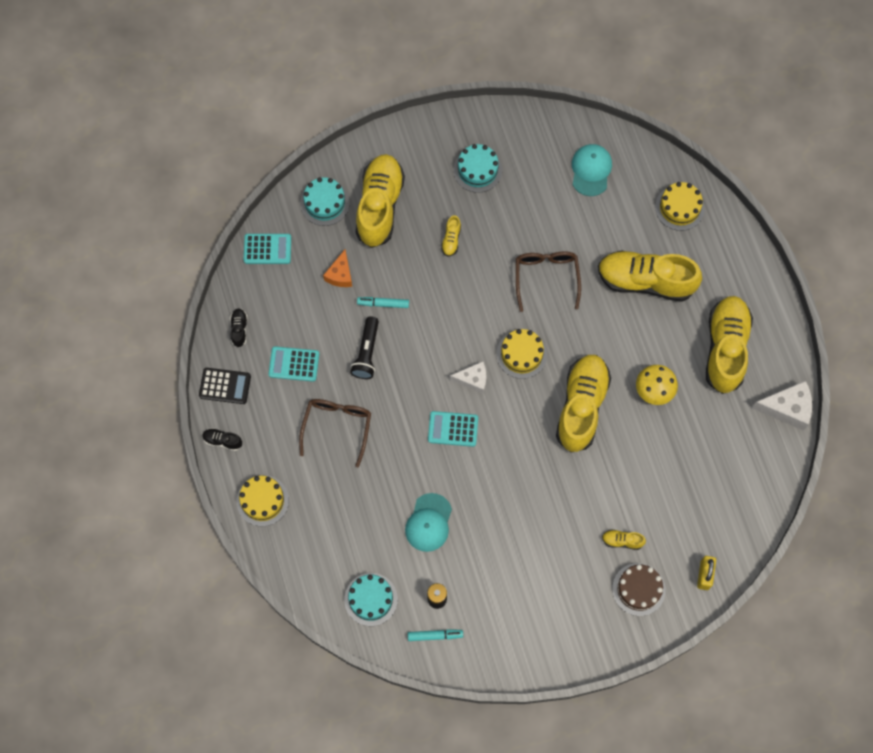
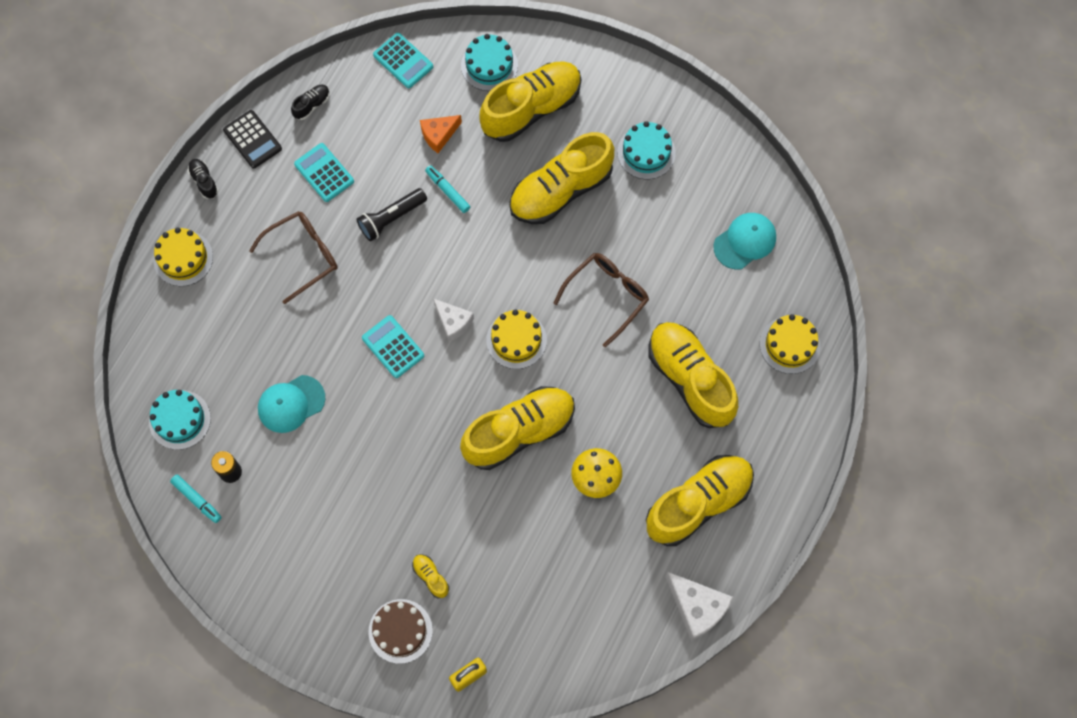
camera: 45 degrees right, 0 degrees up
(451, 240) = (561, 190): yellow shoe -> yellow shoe, size x2.50

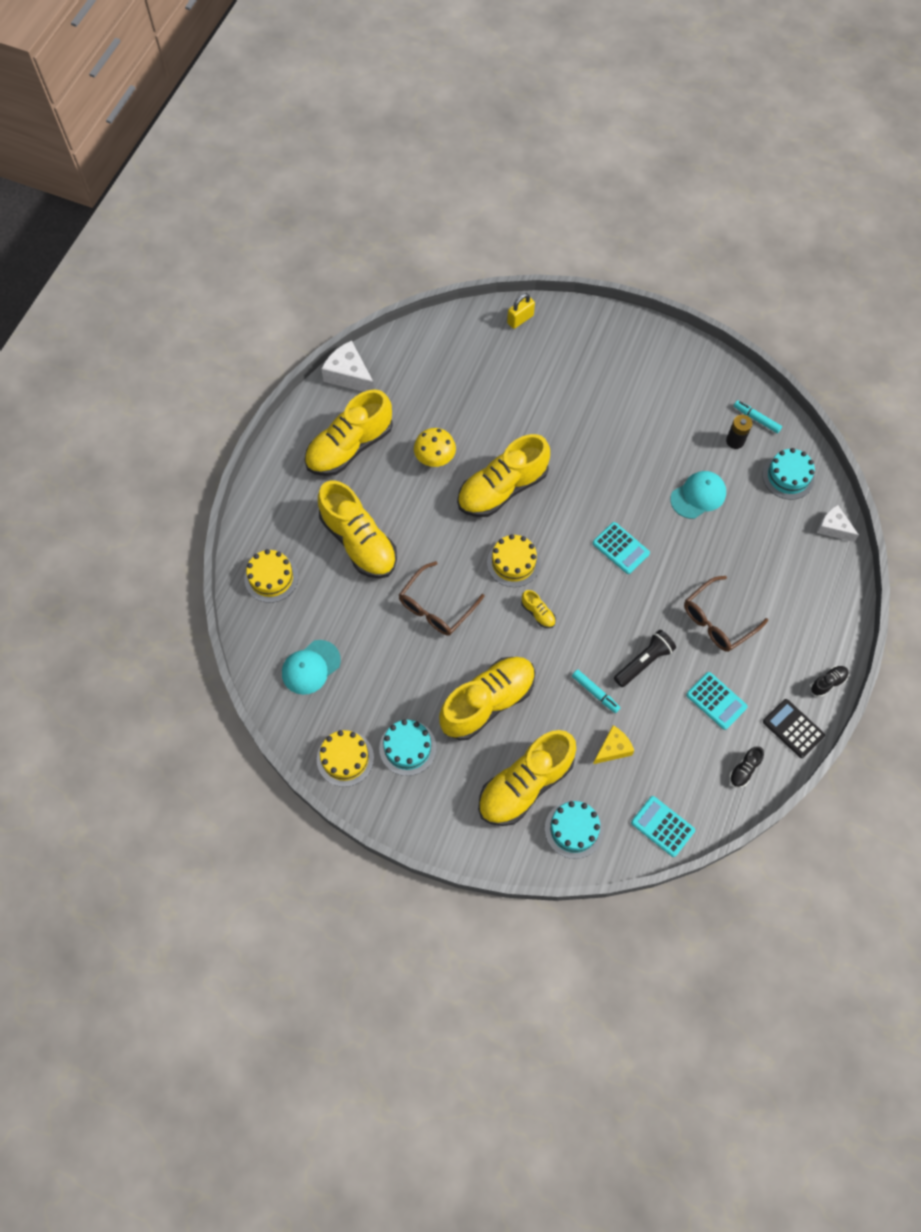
camera: 175 degrees right, 5 degrees down
(183, 258) = (825, 609): yellow cake -> yellow cake (345, 758)
(204, 181) = (827, 683): black shoe -> black shoe turned 90 degrees counterclockwise
(400, 631) = (576, 343): brown cake -> none
(431, 577) = (559, 380): yellow shoe -> yellow shoe (538, 613)
(439, 135) = (613, 749): orange cheese -> yellow cheese
(453, 322) = (571, 573): white cheese -> white cheese (833, 528)

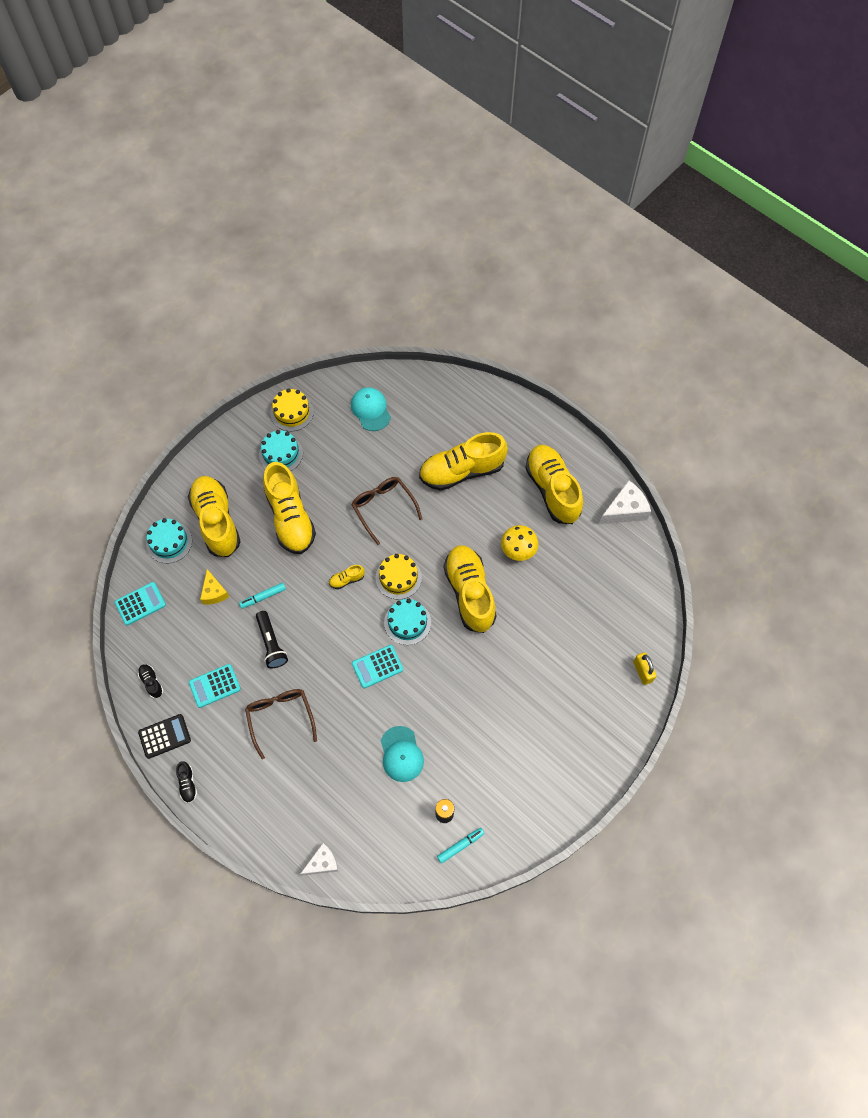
camera: 110 degrees right, 0 degrees up
(271, 578) = (454, 403): yellow cake -> none
(788, 476) = (389, 846): turquoise cake -> turquoise cake (407, 622)

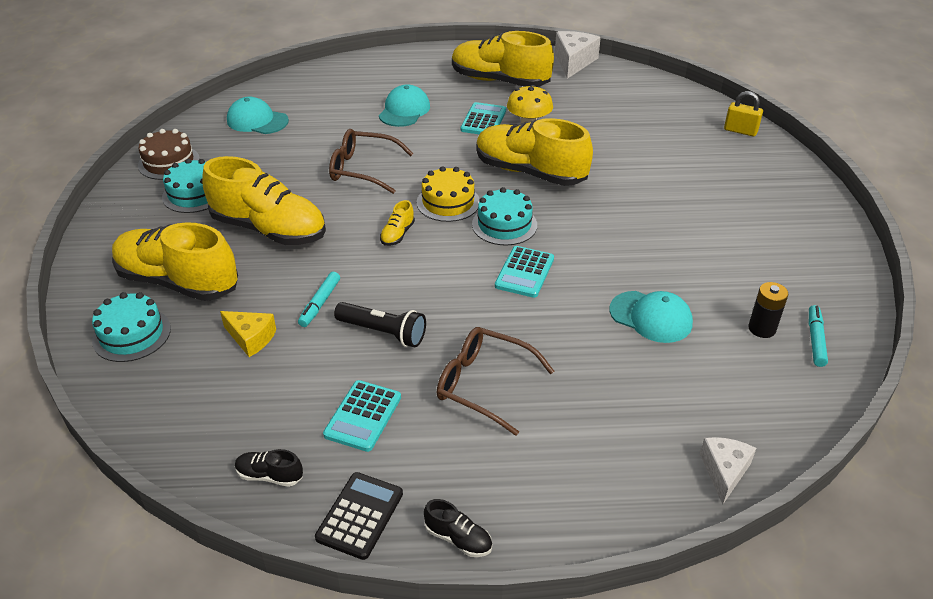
camera: 45 degrees left, 25 degrees down
(140, 604) = (157, 413): turquoise calculator -> turquoise calculator (483, 120)
(292, 412) = (169, 162): yellow cake -> brown cake
(462, 471) = (404, 110): yellow shoe -> turquoise cap

